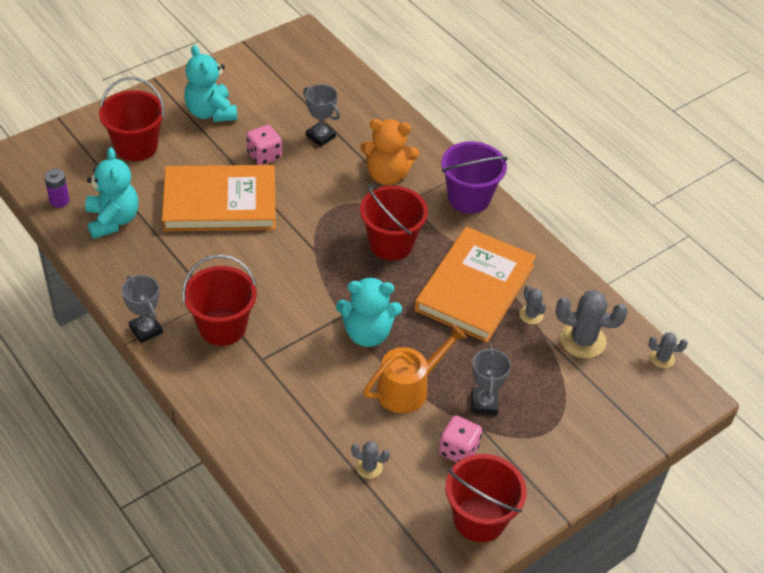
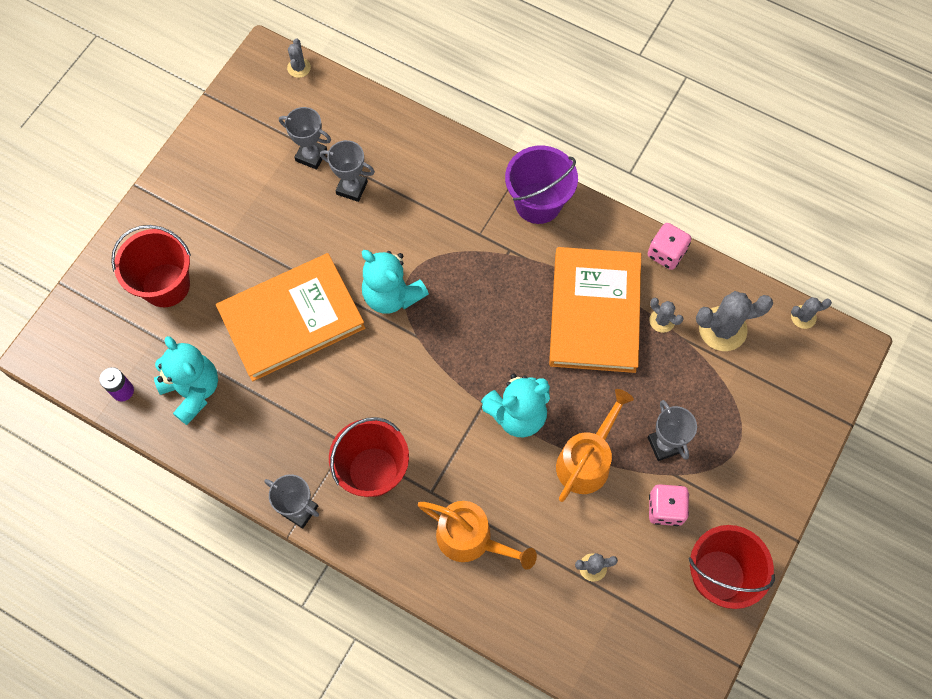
camera: 20 degrees left, 20 degrees up
(211, 112) = (221, 206): turquoise teddy bear -> turquoise teddy bear (392, 295)
(264, 155) = (306, 238): pink dice -> pink dice (666, 253)
(275, 405) = (471, 539): none -> orange watering can
(301, 105) = (311, 156): none -> grey trophy
(325, 49) = (299, 68): none -> grey cactus
(387, 175) = (443, 209): orange teddy bear -> none
(391, 244) = (488, 294): red bucket -> none

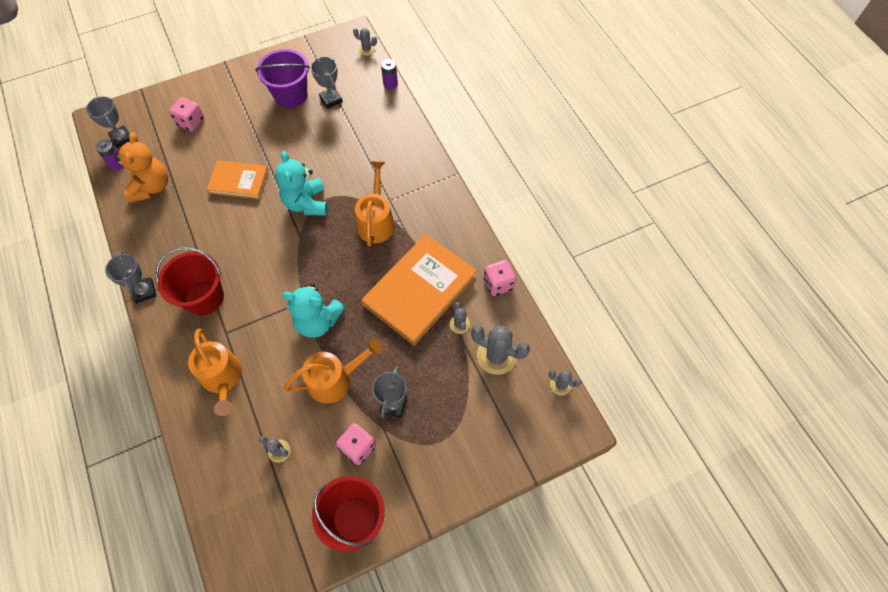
camera: 35 degrees right, 5 degrees down
(166, 285) = (191, 122): red bucket -> pink dice
(193, 391) = (152, 187): turquoise teddy bear -> orange teddy bear
(292, 319) = (239, 181): orange book -> orange book, size x0.58
(299, 68) = (367, 49): grey cactus -> grey cactus turned 75 degrees clockwise
(352, 188) = (338, 130): grey trophy -> grey trophy (122, 138)
(364, 95) = (390, 84): none -> purple battery
(486, 266) = (376, 221): none -> orange watering can
(538, 203) = (441, 203): purple bucket -> purple bucket (291, 95)

